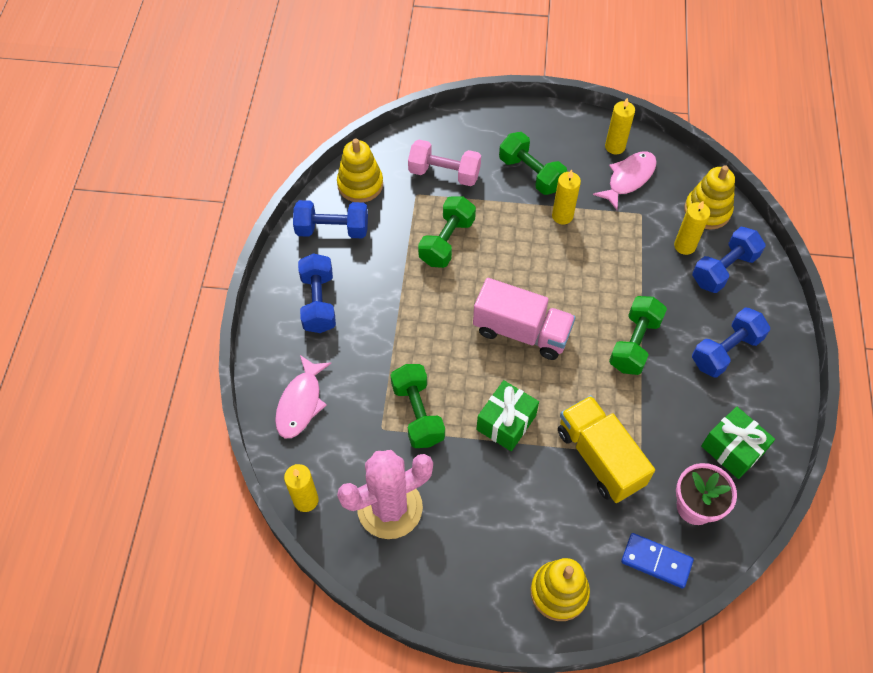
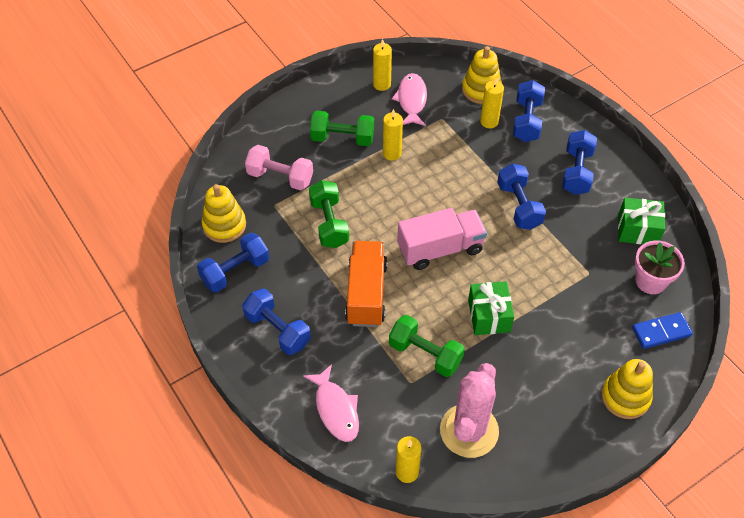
camera: 40 degrees left, 5 degrees down
(419, 325) = (366, 293): none -> orange truck
(444, 173) = (280, 177): pink dumbbell -> pink dumbbell turned 45 degrees clockwise
(599, 458) = (568, 294): yellow truck -> none
(634, 344) = (519, 206): green dumbbell -> blue dumbbell

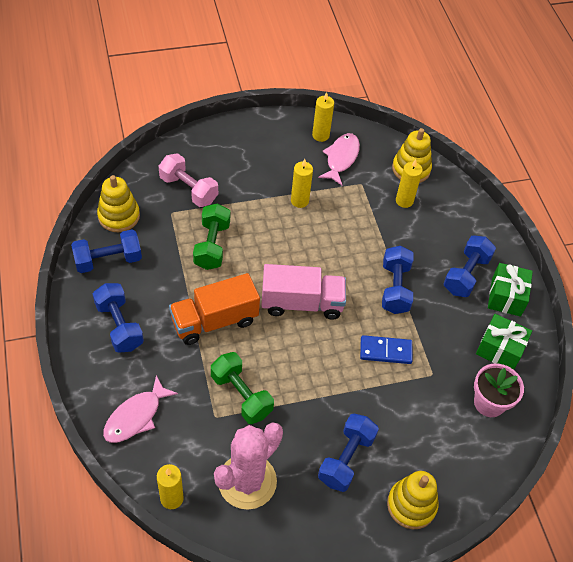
camera: 15 degrees right, 0 degrees up
(336, 409) = (136, 416): pink fish -> pink fish turned 45 degrees clockwise
(342, 138) = (261, 172): green dumbbell -> none
(366, 293) = (214, 321): orange truck -> orange truck turned 135 degrees counterclockwise
(489, 316) = (317, 381): green gift -> green gift (506, 297)
(527, 121) = (440, 211): blue dumbbell -> blue dumbbell (346, 459)
(661, 332) = (476, 455): blue domino -> blue domino (385, 351)

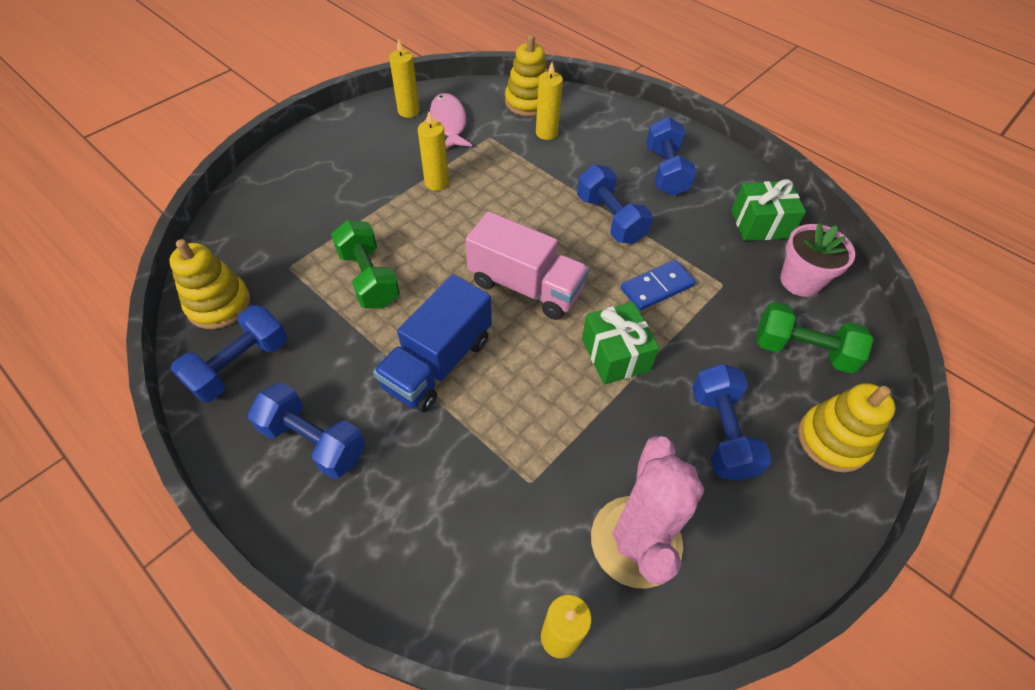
camera: 30 degrees left, 0 degrees up
(136, 416) = (424, 551): pink fish -> none
(188, 189) = (293, 231): pink dumbbell -> none
(214, 321) = (438, 363): orange truck -> blue truck
(241, 395) = (541, 434): green dumbbell -> green dumbbell (802, 350)
(302, 303) = (525, 286): pink truck -> pink truck turned 60 degrees clockwise
(506, 297) = (720, 173): green gift -> green gift (615, 354)

